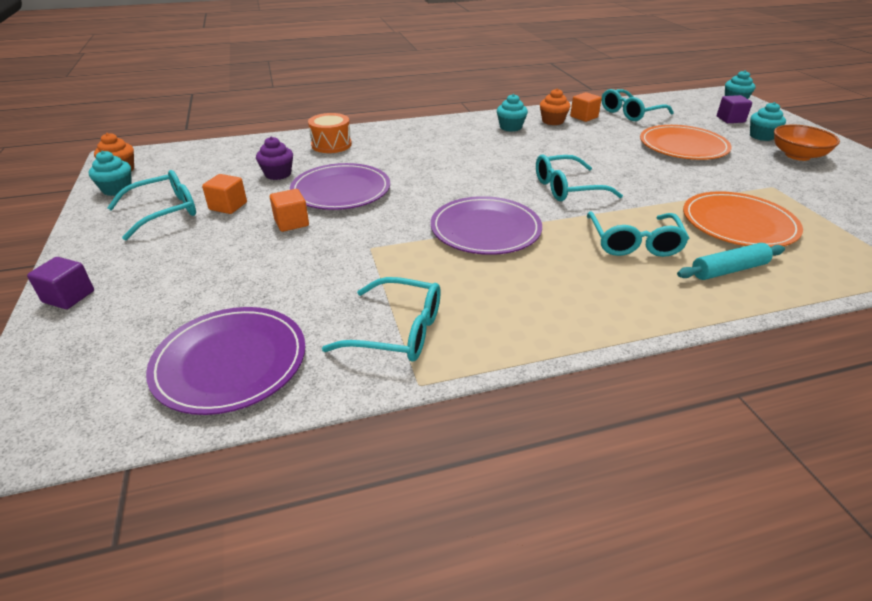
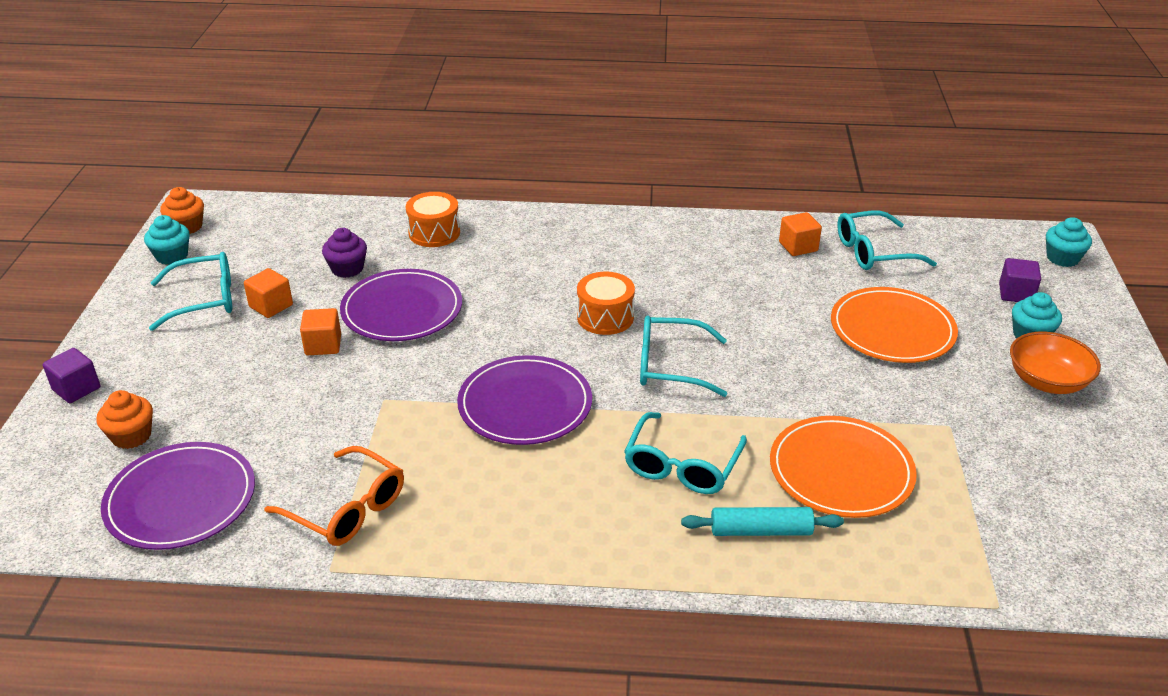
camera: 20 degrees right, 0 degrees up
(398, 331) = (347, 509): turquoise glasses -> orange glasses
(496, 170) = (605, 317): none -> orange drum
(510, 127) = (680, 246): turquoise cupcake -> none
(552, 121) = (747, 246): orange cupcake -> orange cupcake (131, 436)

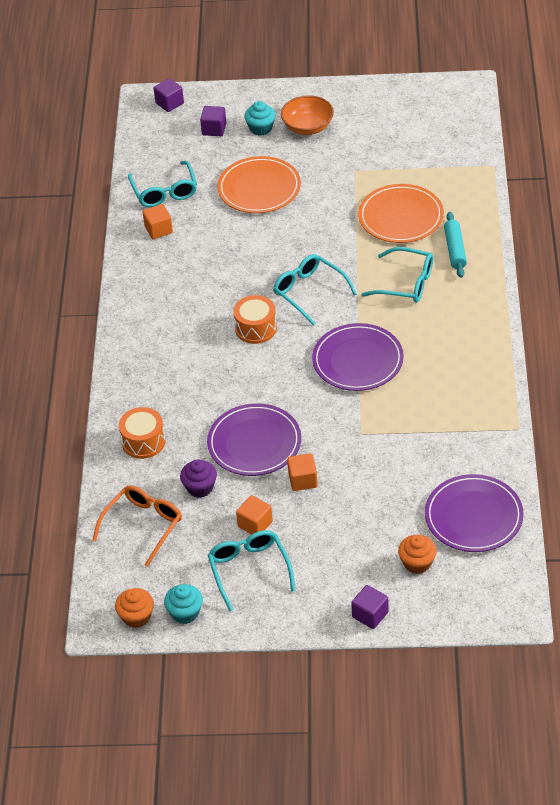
camera: 90 degrees left, 10 degrees up
(347, 509) = (468, 431): orange glasses -> orange glasses (143, 526)
(670, 366) = (309, 292): turquoise glasses -> turquoise glasses turned 135 degrees clockwise
(1062, 258) = (169, 103): turquoise cupcake -> purple cube

